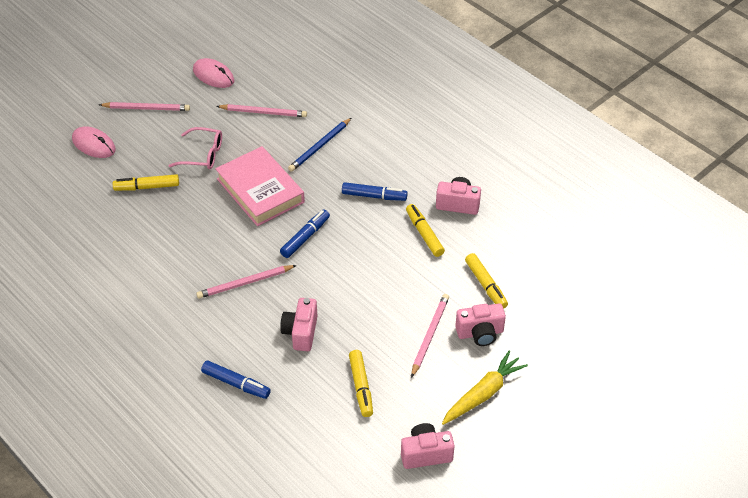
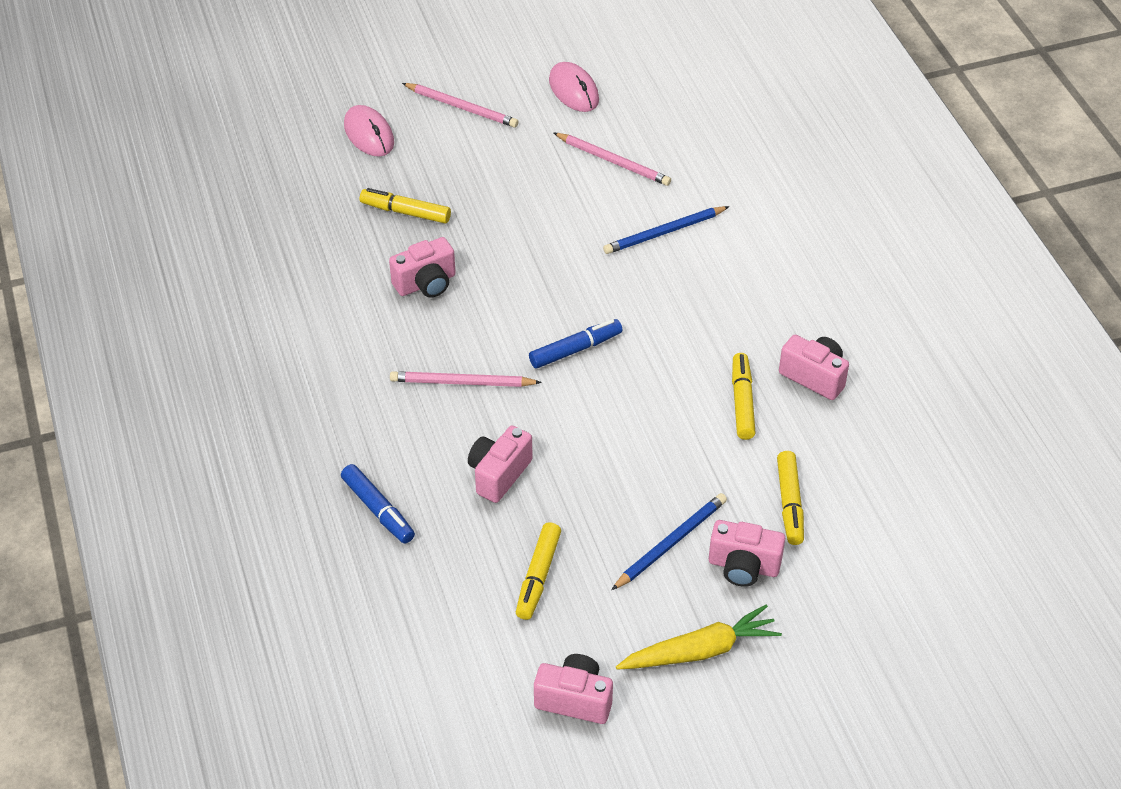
camera: 25 degrees right, 0 degrees up
(186, 228) = (426, 283): none -> pink camera
(202, 155) = (501, 193): pink glasses -> none
(260, 190) = (550, 266): pink book -> none
(374, 196) = (701, 325): blue marker -> none
(429, 335) = (671, 543): pink pencil -> blue pencil

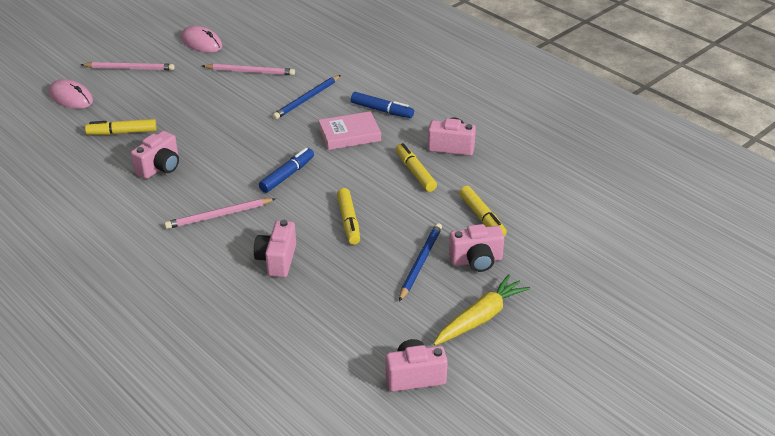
camera: 25 degrees left, 10 degrees down
(378, 510) = (201, 308): blue marker -> blue marker (382, 110)
(538, 576) = (342, 311): yellow marker -> yellow marker (348, 221)
(689, 311) = (349, 135): none -> pink book

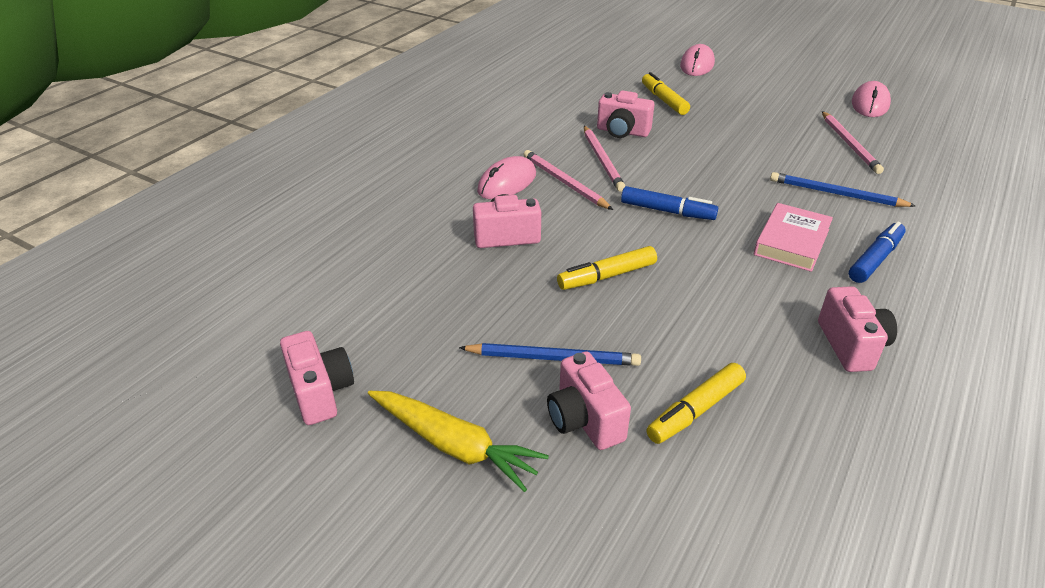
camera: 75 degrees right, 0 degrees up
(130, 68) = (775, 79): pink pencil -> pink pencil (602, 160)
(200, 246) = (507, 183): none -> pink mouse
(349, 135) = (791, 242): pink book -> pink book turned 60 degrees clockwise
(382, 110) = (875, 259): blue marker -> blue marker turned 150 degrees counterclockwise
(415, 172) = (755, 317): yellow marker -> none

